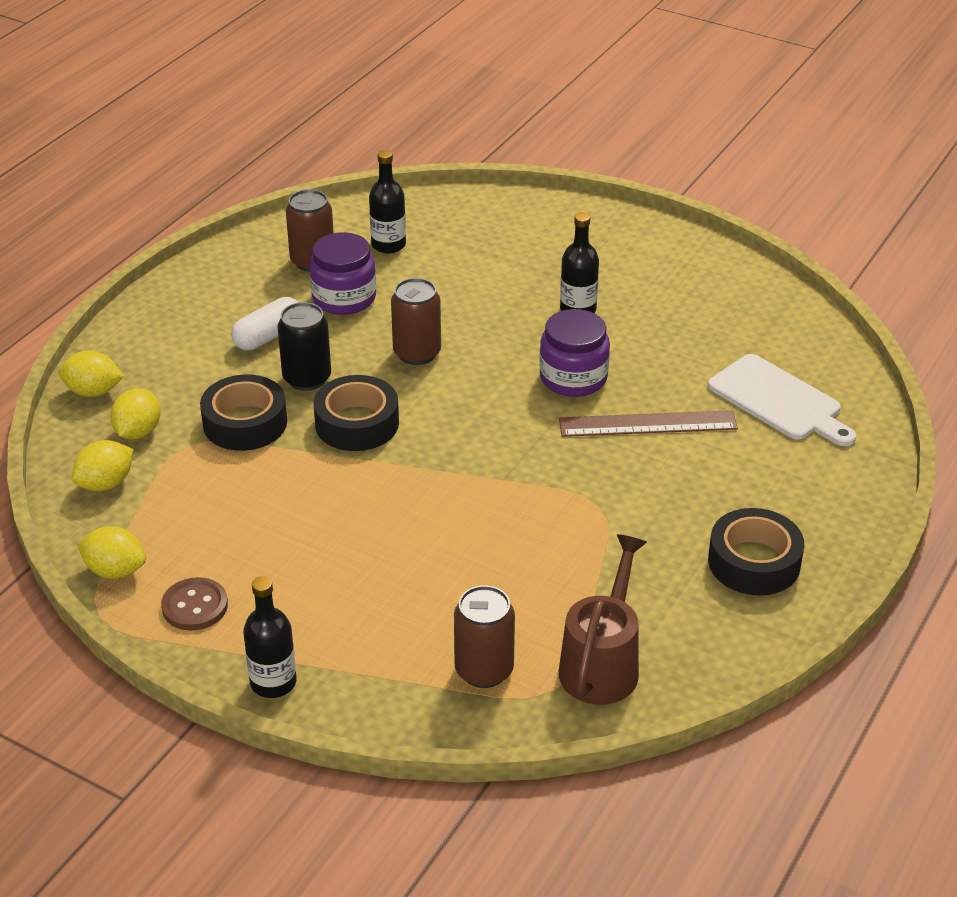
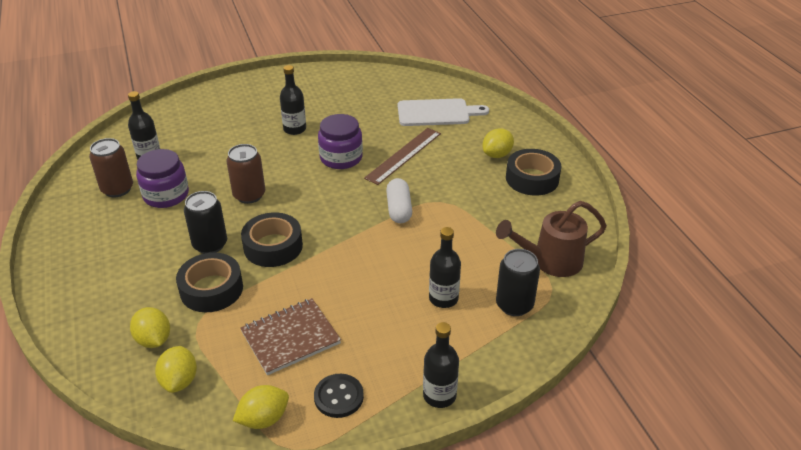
camera: 50 degrees left, 0 degrees up
(93, 391) = (86, 341): yellow lemon -> yellow lemon (497, 155)
(195, 606) = (338, 397): brown button -> black button
(238, 521) = (290, 337): none -> brown notebook
(268, 336) = (152, 240): white capsule -> white capsule (399, 209)
(426, 603) = (443, 298): none -> black bottle
(484, 670) = (514, 305): brown can -> black can
(602, 663) = (550, 261): brown watering can -> brown watering can turned 75 degrees counterclockwise

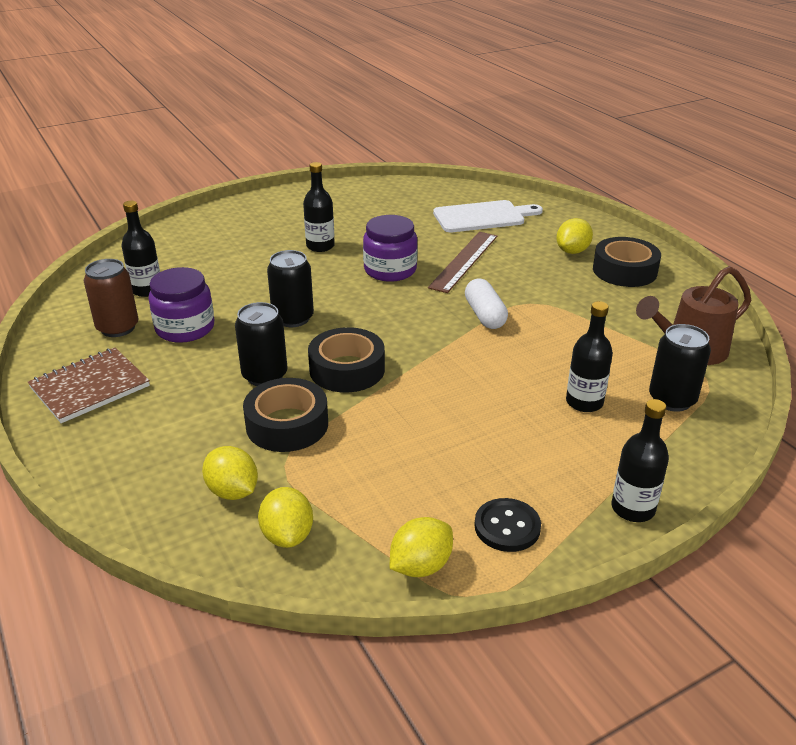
camera: 10 degrees left, 5 degrees down
(249, 195) = (293, 318): brown can -> black can
(290, 337) = (414, 467): brown notebook -> brown notebook (90, 387)

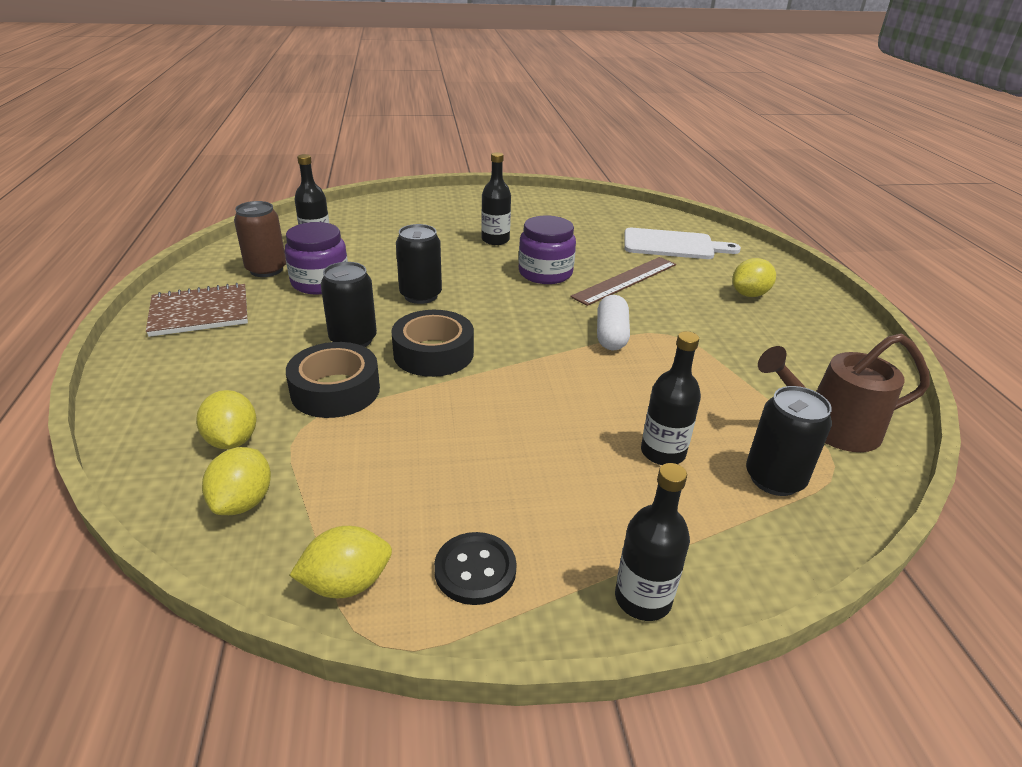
camera: 20 degrees right, 0 degrees up
(624, 271) = (798, 325): black tape -> none

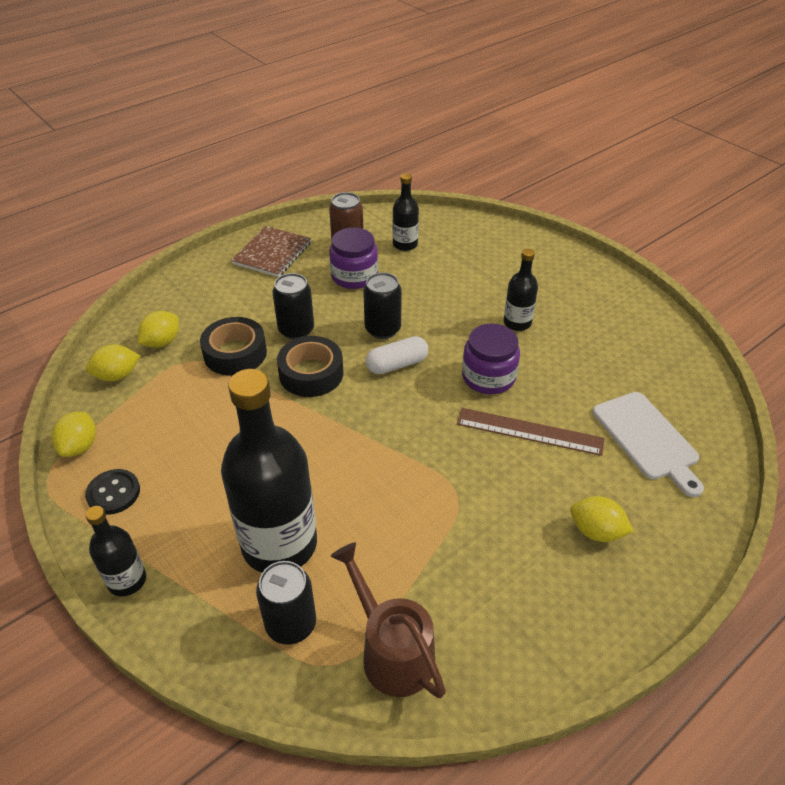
camera: 60 degrees right, 10 degrees up
(200, 312) = (272, 253): brown notebook -> brown notebook turned 75 degrees clockwise
(347, 583) = (80, 446): yellow lemon -> yellow lemon turned 60 degrees clockwise
(611, 335) = (421, 457): white capsule -> white capsule (397, 364)
(663, 452) = (279, 544): black bottle -> black bottle, size x2.05

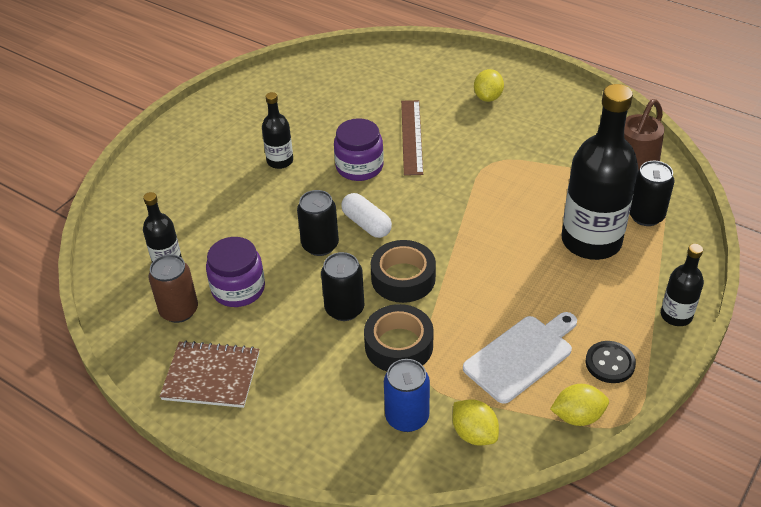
camera: 105 degrees left, 0 degrees up
(162, 342) = (407, 417): yellow lemon -> blue can
(647, 439) = (391, 83): white cutting board -> white cutting board (521, 356)

